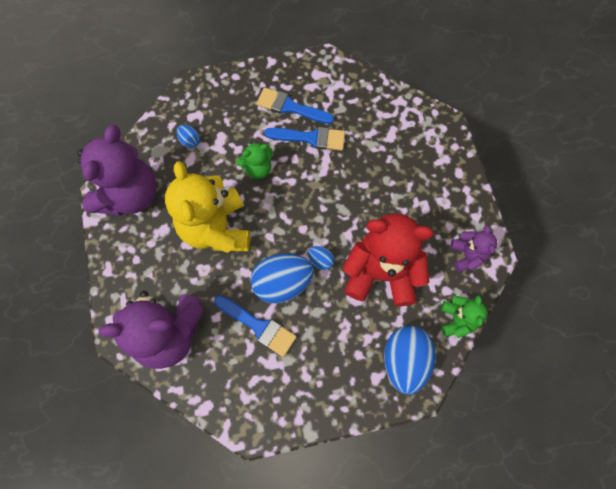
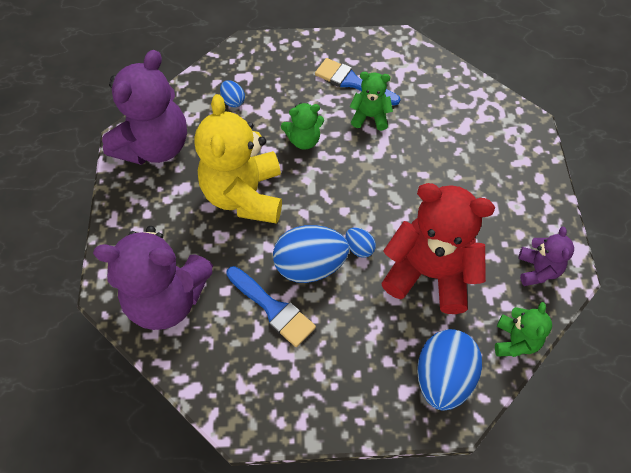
camera: 10 degrees right, 10 degrees down
(310, 138) = (370, 117): blue brush -> green teddy bear

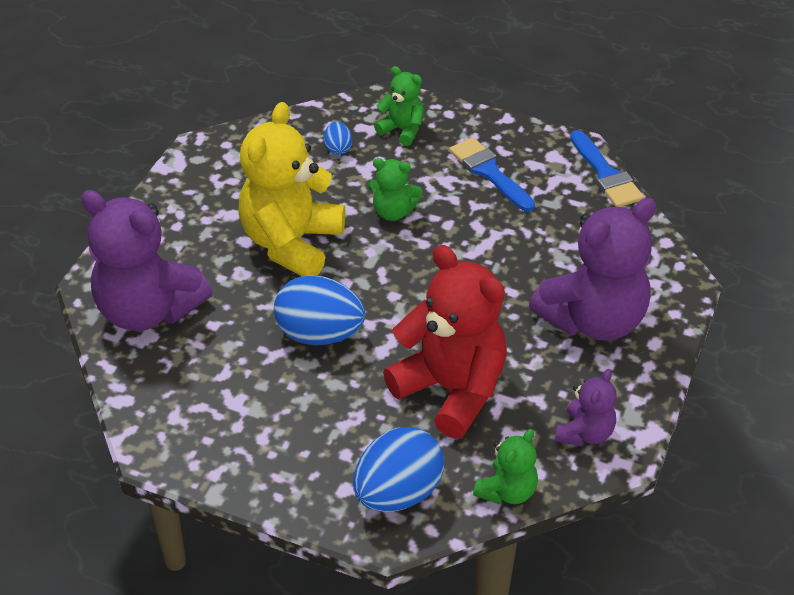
camera: 25 degrees right, 15 degrees down
(155, 146) = (224, 165): purple teddy bear -> purple teddy bear (593, 320)
(273, 308) = (253, 359): blue brush -> blue brush (606, 174)
(359, 248) = (386, 337): blue egg -> none
(370, 117) = (487, 213): green teddy bear -> green teddy bear (402, 130)

